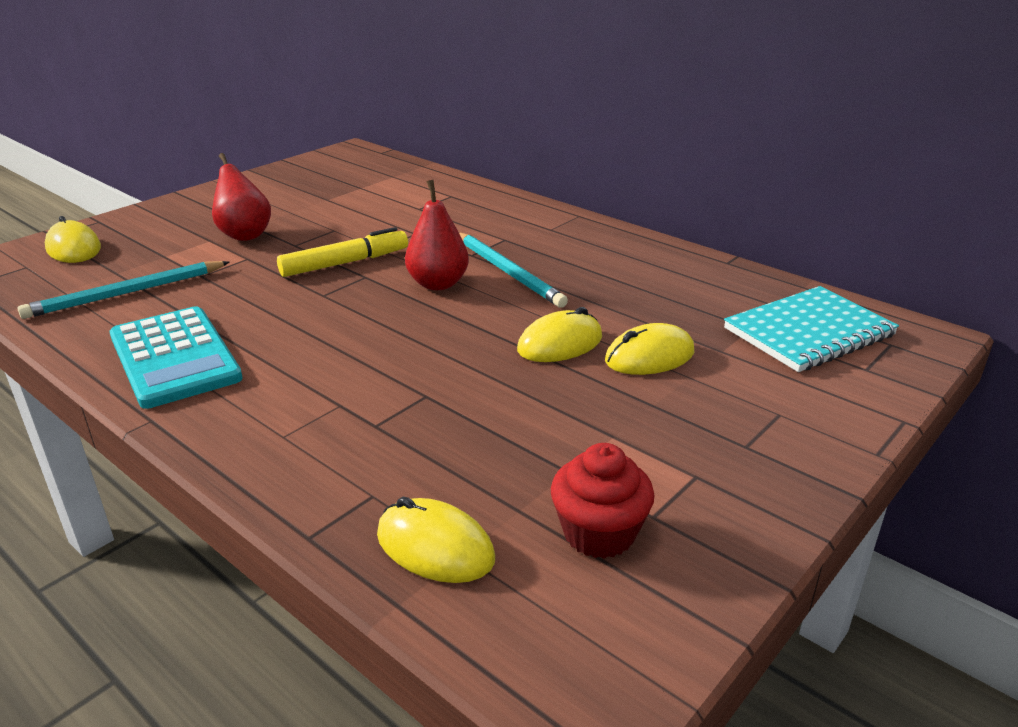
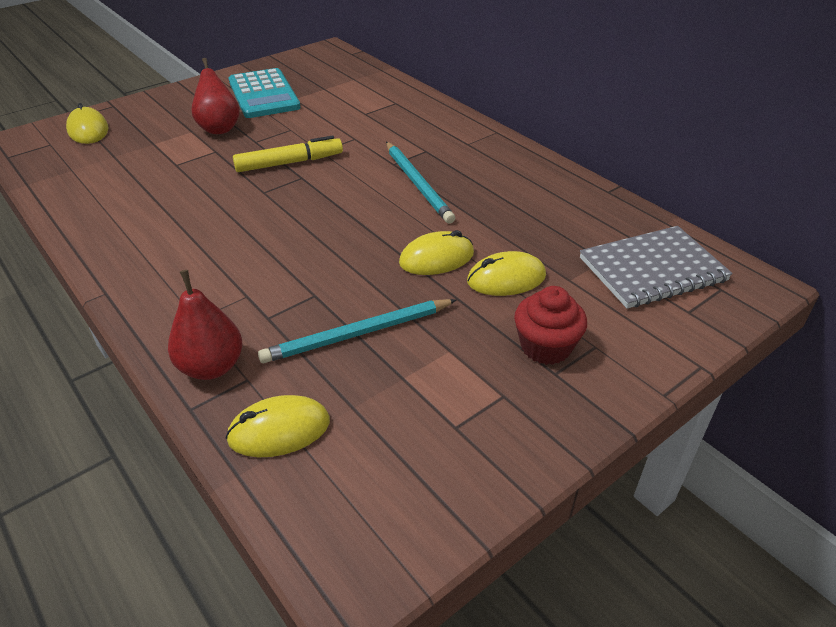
camera: 10 degrees right, 10 degrees up
(126, 293) = (116, 176): turquoise pencil -> turquoise pencil (358, 334)
(174, 357) = (136, 239): turquoise calculator -> turquoise calculator (263, 94)
(435, 547) = (279, 430): yellow mouse -> yellow mouse turned 60 degrees counterclockwise
(438, 284) = (357, 190): red pear -> red pear (211, 367)
(599, 533) = (407, 436): red cupcake -> red cupcake (545, 347)
(809, 332) = (652, 270): turquoise notebook -> grey notebook

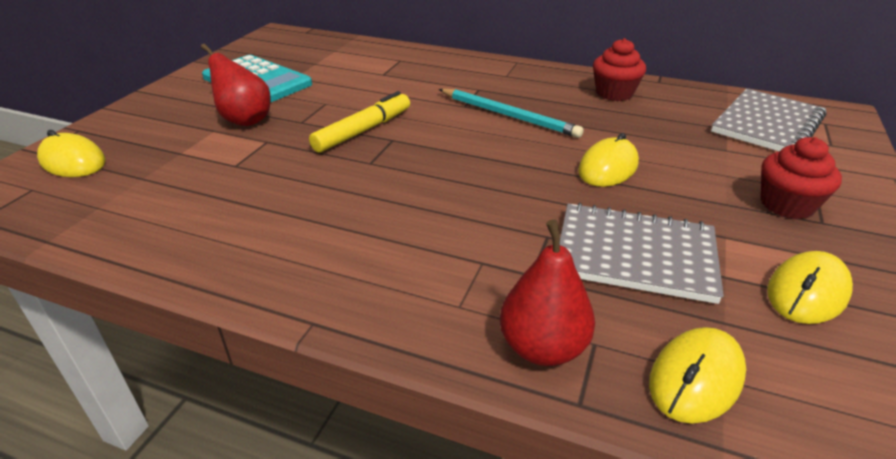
camera: 30 degrees left, 5 degrees down
(358, 334) = (635, 254): turquoise pencil -> grey notebook
(506, 279) = (683, 165): yellow mouse -> yellow mouse (807, 292)
(543, 191) = (614, 93): none -> red cupcake

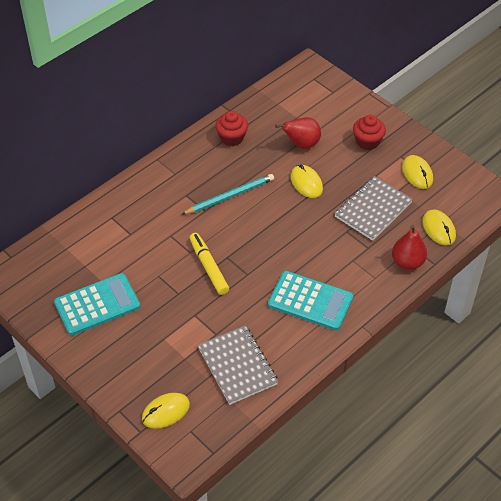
camera: 65 degrees left, 15 degrees up
(245, 120) = (159, 321): red pear -> red pear (301, 144)
(346, 236) = (310, 301): none -> turquoise calculator
(767, 124) = (303, 100): grey notebook -> grey notebook (237, 366)

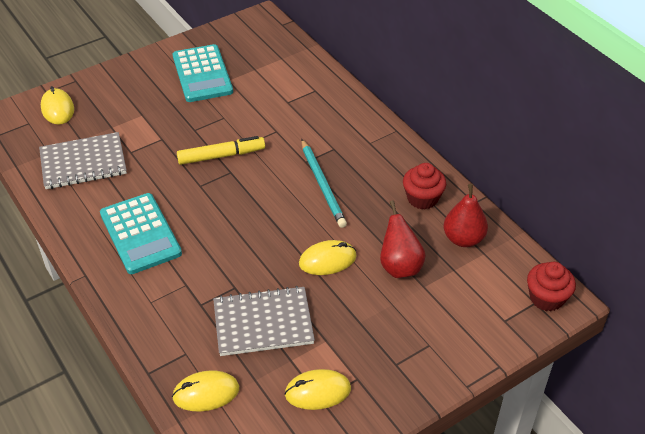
camera: 100 degrees right, 5 degrees down
(310, 301) = (140, 234): turquoise calculator -> turquoise calculator turned 60 degrees counterclockwise
(367, 141) = (393, 343): red cupcake -> red cupcake (546, 298)
(373, 209) = (263, 323): grey notebook -> grey notebook turned 60 degrees counterclockwise
(407, 262) = (162, 342): red pear -> red pear (463, 239)

